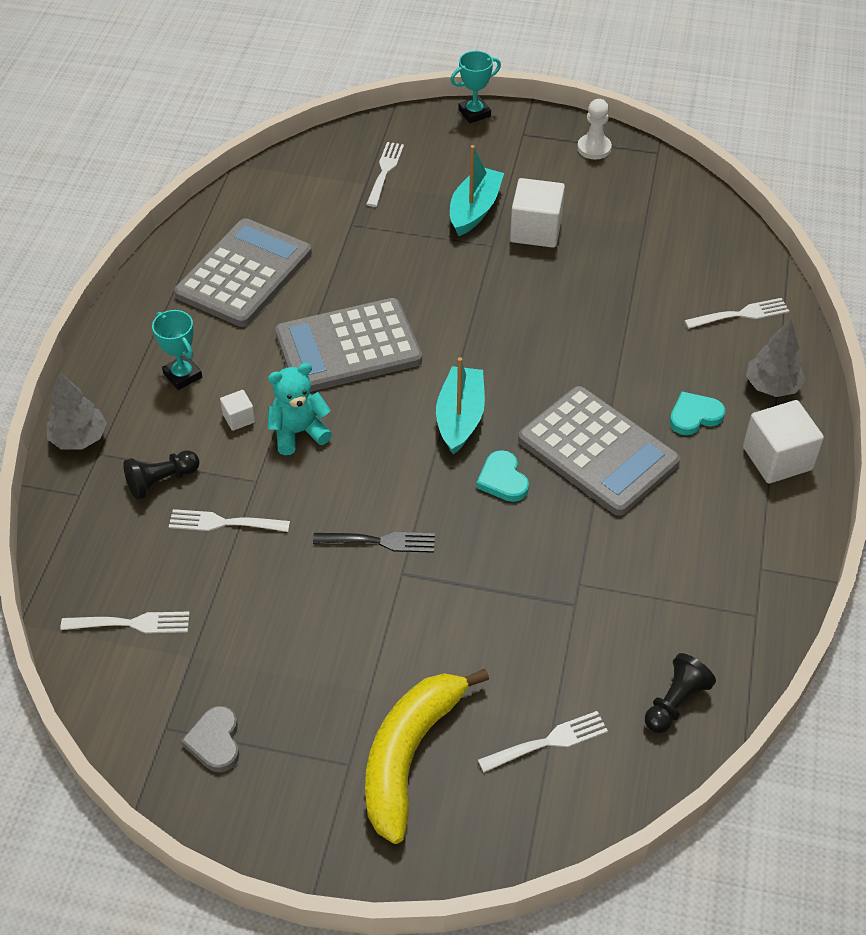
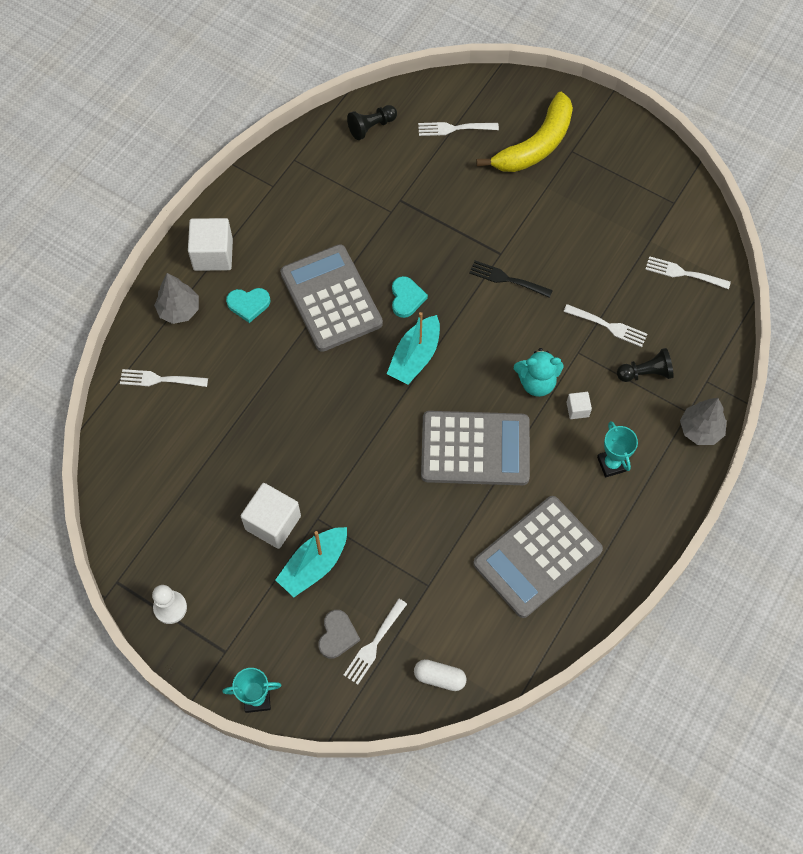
camera: 160 degrees left, 15 degrees up
(215, 741) = (645, 186): grey heart -> grey heart (337, 635)
(311, 165) = (439, 677): none -> white capsule

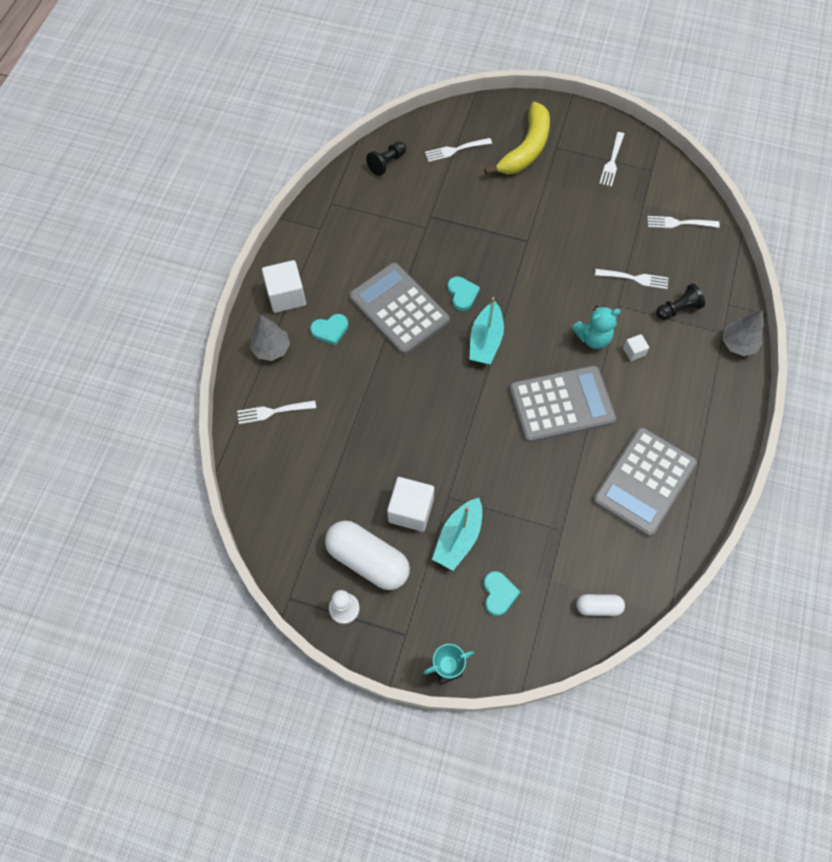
camera: 15 degrees left, 0 degrees up
(211, 563) = (368, 560): none -> white capsule
(337, 635) = (499, 594): grey heart -> turquoise heart
(374, 644) = (533, 593): white fork -> white fork (612, 161)
(507, 279) = (540, 260): black fork -> none
(611, 464) = (677, 389): turquoise trophy -> none

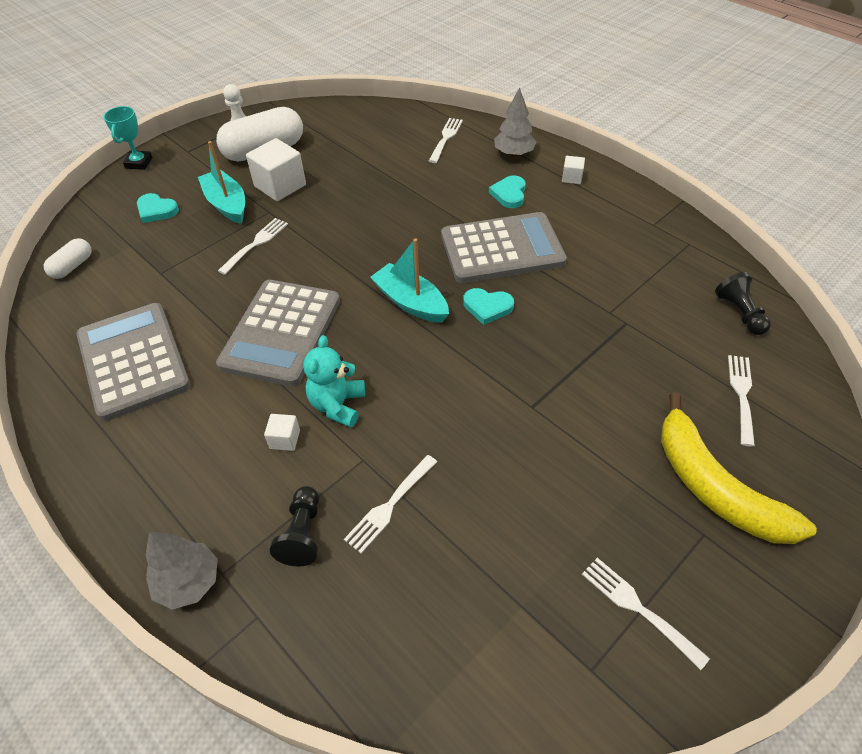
camera: 120 degrees right, 15 degrees down
(286, 296) = (572, 178): white cube -> white cube, size x0.49
(679, 223) = (450, 641): white fork -> white fork (256, 244)

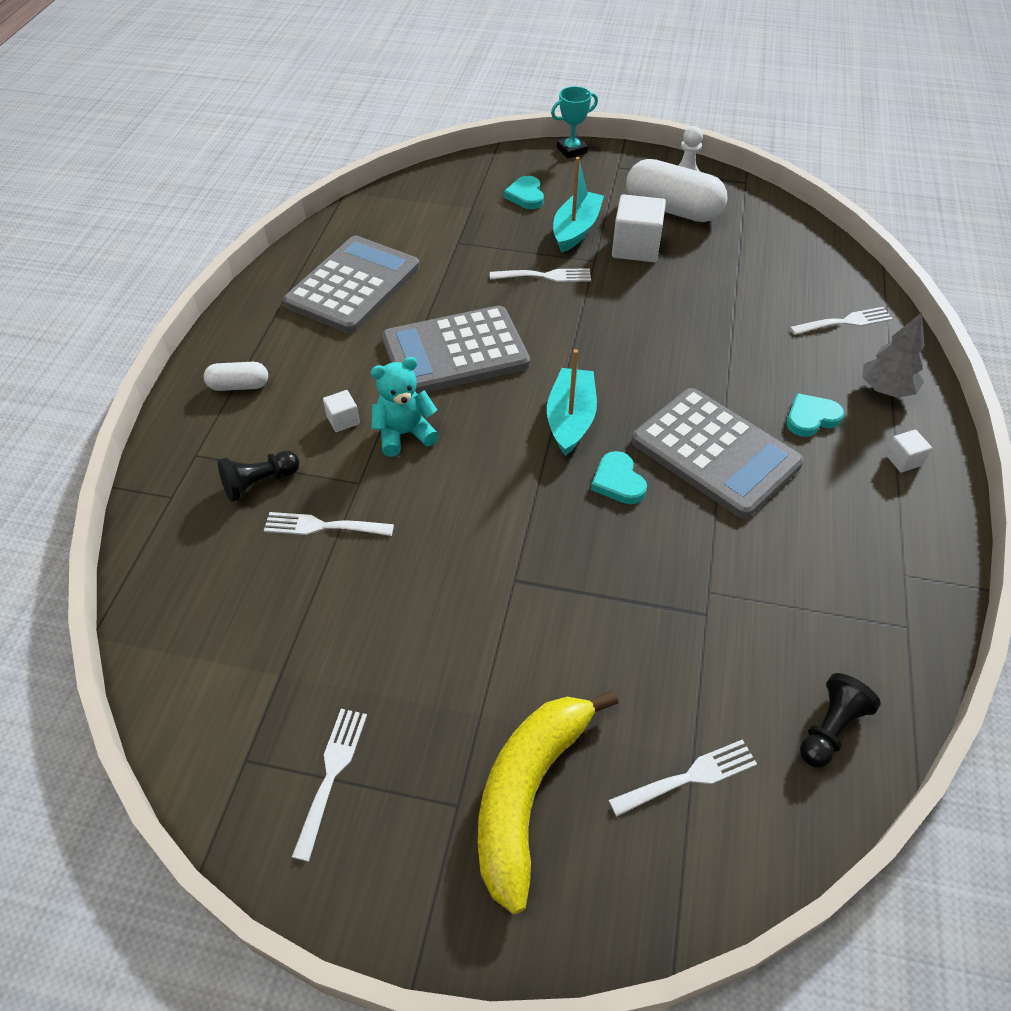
camera: 55 degrees right, 0 degrees up
(72, 266) = (419, 193): white capsule -> white capsule (239, 386)
(189, 582) = (177, 440): grey tree -> none

